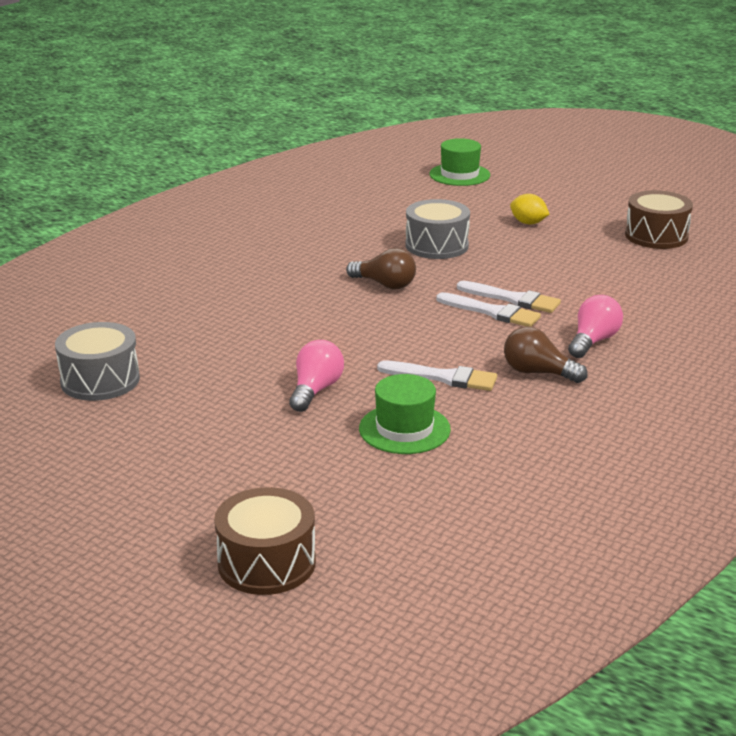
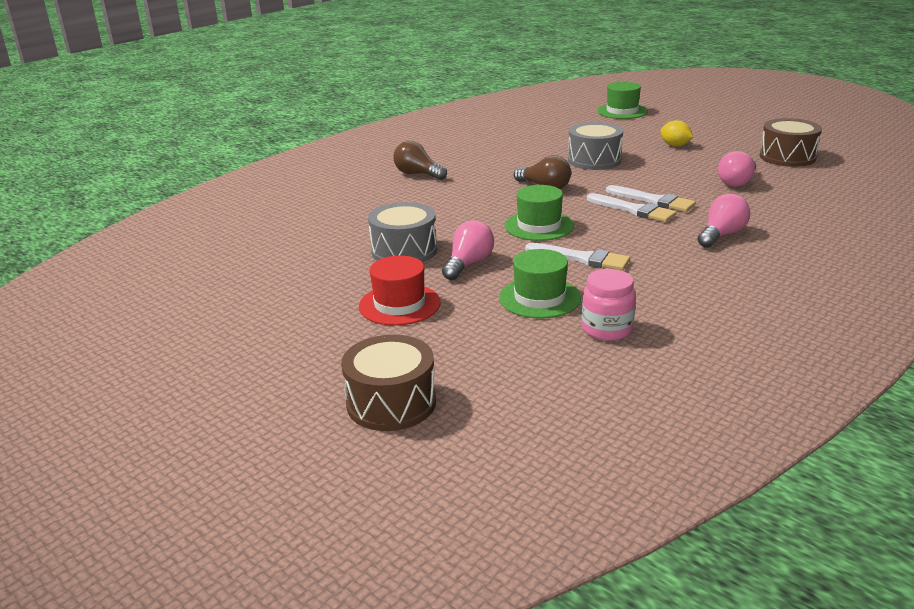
camera: 10 degrees right, 0 degrees up
(100, 380) = (292, 249): grey drum -> grey drum (404, 251)
(247, 445) = (399, 304): none -> red hat
(387, 337) = (539, 226): none -> green hat
(484, 463) = (607, 329): none -> pink jar
(538, 373) = (668, 258): brown light bulb -> brown light bulb (418, 174)
(603, 271) = (737, 182): none -> pink light bulb

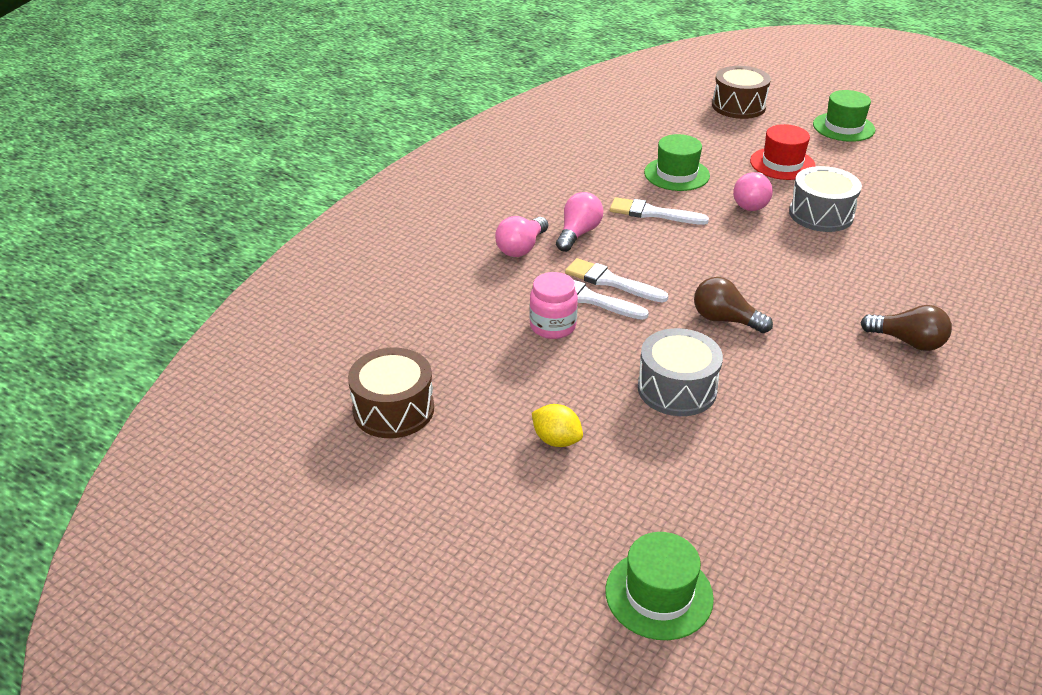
camera: 170 degrees right, 10 degrees up
(539, 226) = (707, 252): green hat -> green hat (843, 127)
(607, 329) = (620, 153): pink jar -> pink jar (553, 326)
(737, 182) = (483, 341): pink light bulb -> pink light bulb (578, 233)

